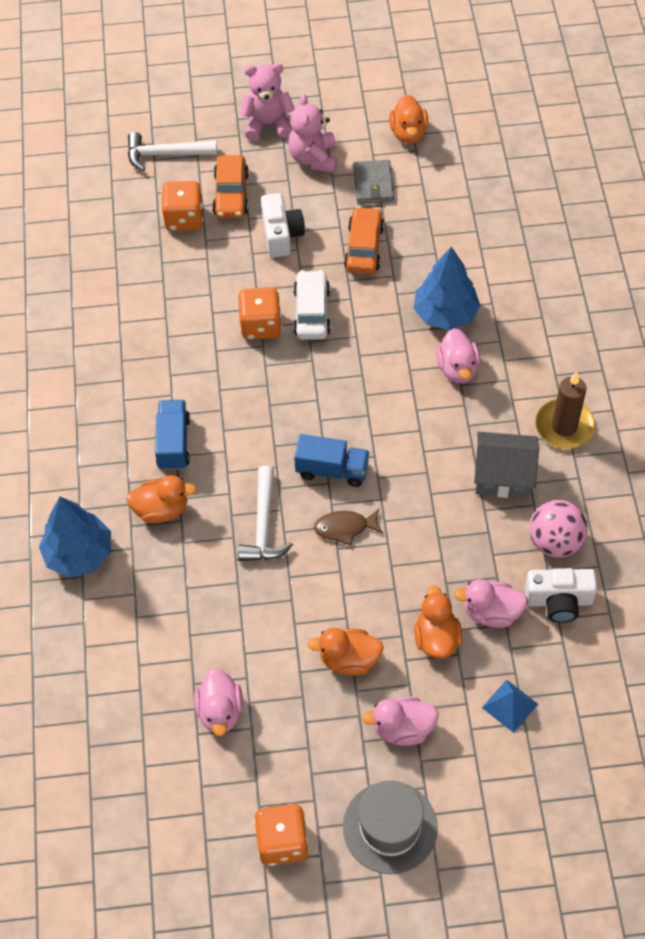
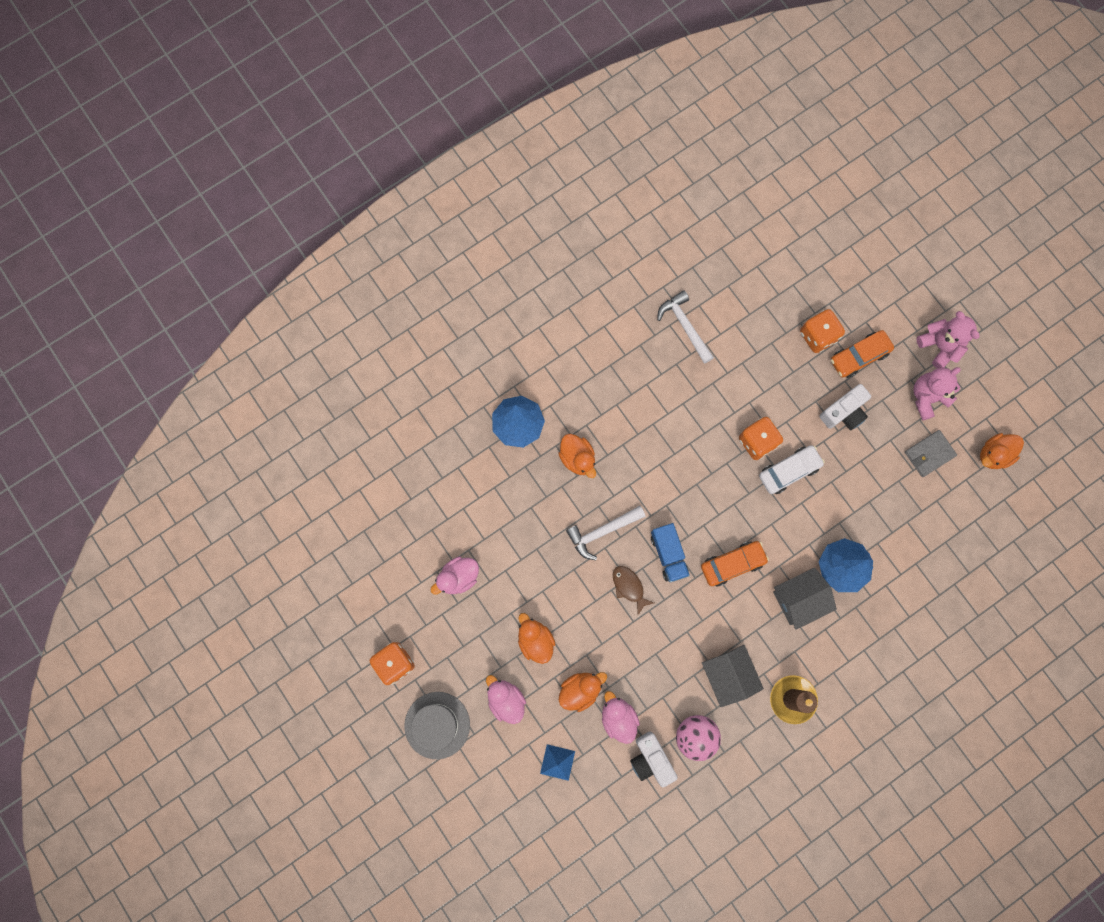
camera: 60 degrees right, 20 degrees up
(165, 154) = (867, 289): white hammer -> white hammer (684, 326)
(173, 443) = (631, 437): blue truck -> none
(364, 247) = (867, 478): orange car -> orange car (732, 564)
(457, 369) = (799, 599): pink duck -> grey house

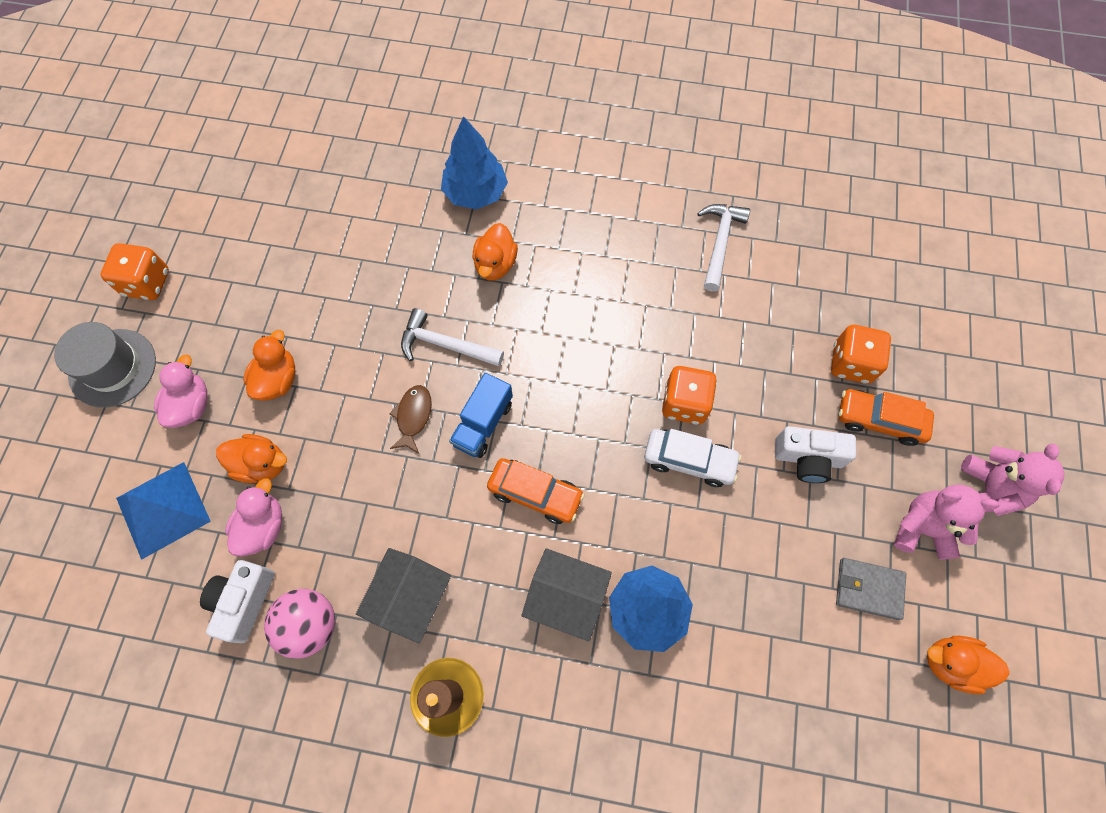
camera: 45 degrees right, 10 degrees down
(458, 577) = (281, 265): pink duck -> none
(557, 762) = (163, 509): blue pyramid -> blue pyramid, size x1.77

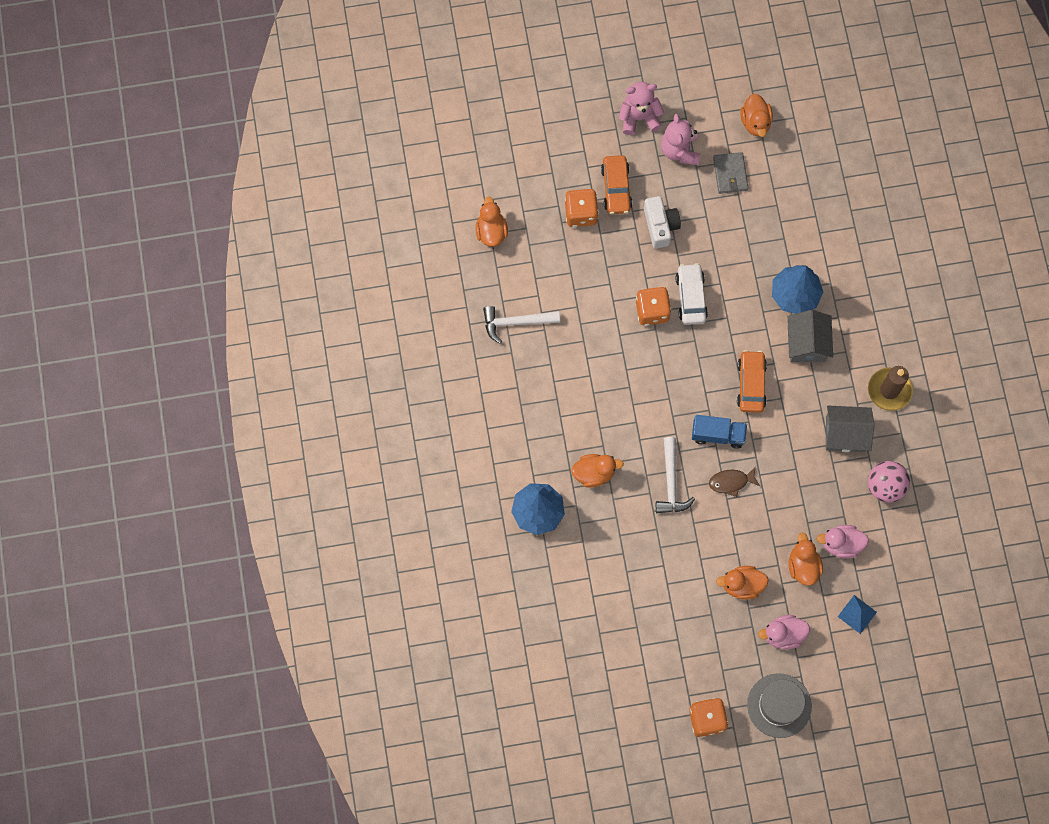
camera: 110 degrees left, 5 degrees up
(163, 509) = (857, 614): blue pyramid -> blue pyramid, size x0.56
(244, 601) = (889, 533): white camera -> none
(850, 254) = (491, 231): none -> orange duck

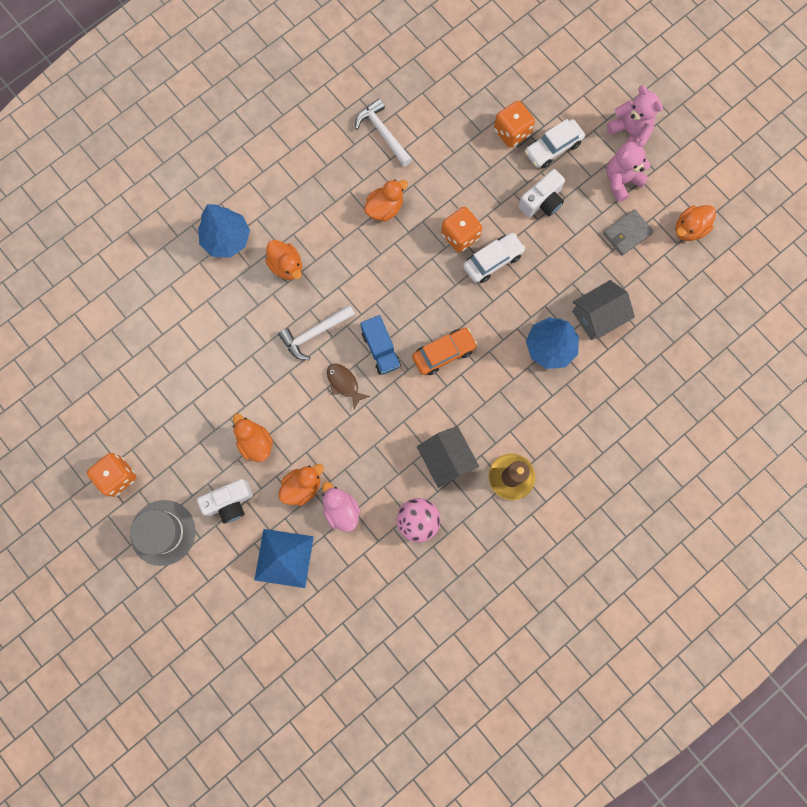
camera: 60 degrees right, 5 degrees up
(491, 231) = (451, 71): orange duck -> orange duck (385, 208)
(616, 188) = (553, 148): orange car -> white car
(783, 635) = (229, 502): pink duck -> white camera
(807, 343) = (511, 381): grey house -> grey house (598, 316)
(857, 614) = (284, 558): blue pyramid -> blue pyramid, size x1.77

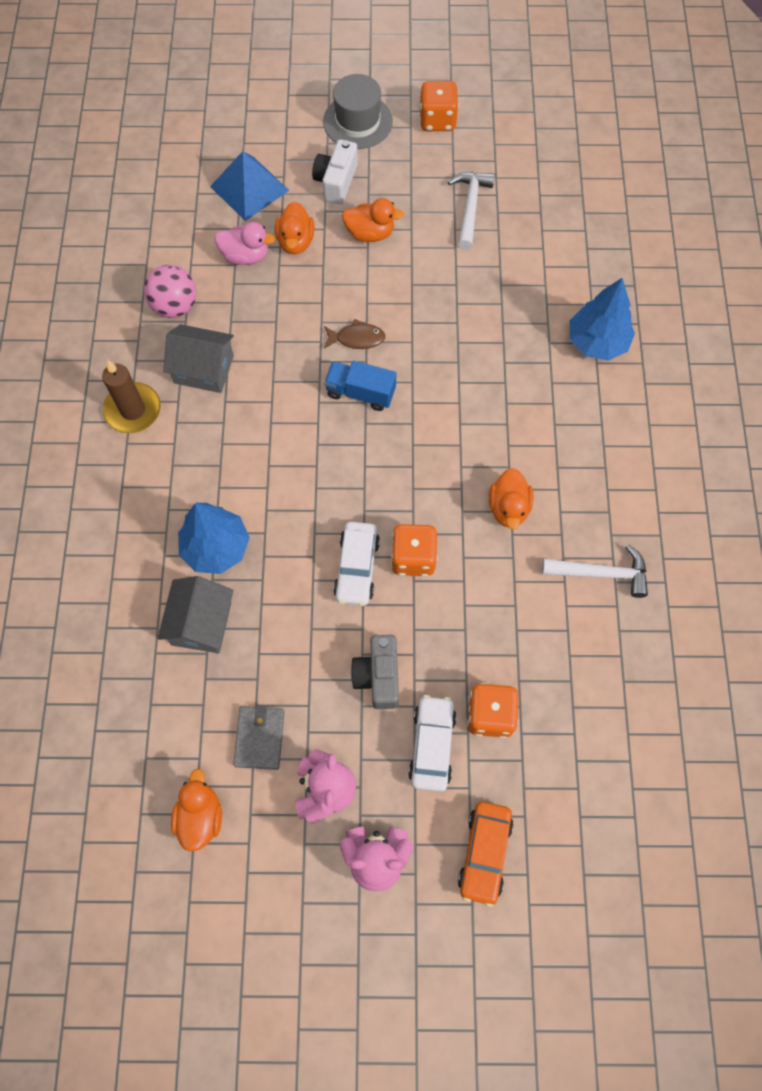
camera: 130 degrees right, 10 degrees down
(286, 266) = (522, 373): orange duck -> none
(314, 333) = (429, 349): white hammer -> white hammer (470, 207)
(444, 353) = (304, 444): orange car -> orange car (484, 853)
(542, 201) = (378, 676): white camera -> grey camera

